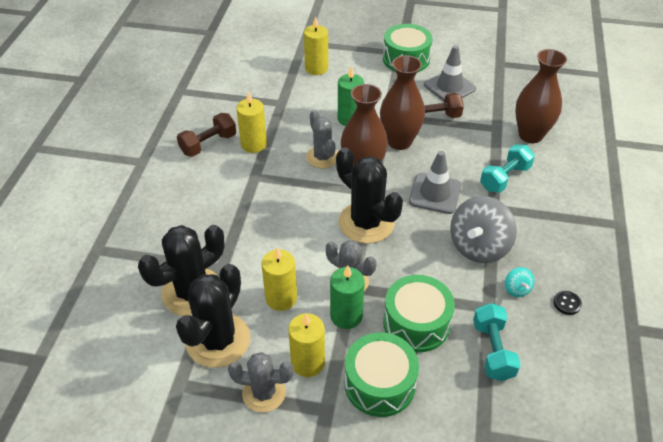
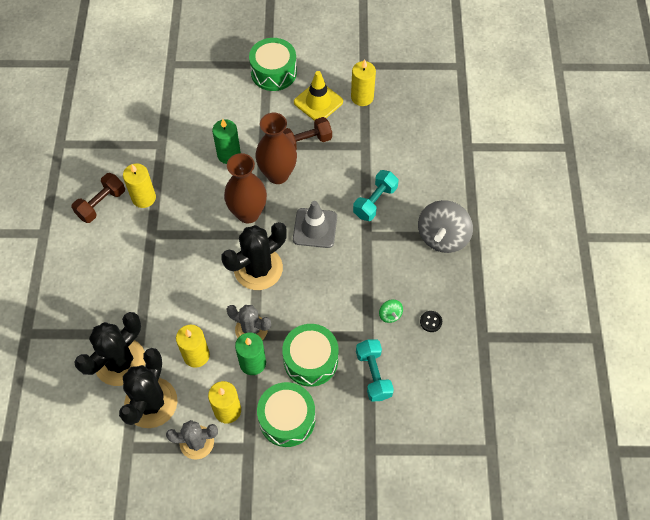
camera: 10 degrees left, 15 degrees up
(316, 68) = (188, 96): yellow candle -> yellow candle (362, 97)
(322, 157) = (209, 203): grey cactus -> none
(366, 223) = (258, 268): black cactus -> black cactus turned 75 degrees counterclockwise
(449, 87) = (318, 102): grey traffic cone -> yellow traffic cone
(479, 247) = (356, 278): grey spinning top -> grey spinning top (442, 237)
(516, 289) = (390, 315): turquoise spinning top -> green spinning top
(530, 135) = (396, 149): brown vase -> none

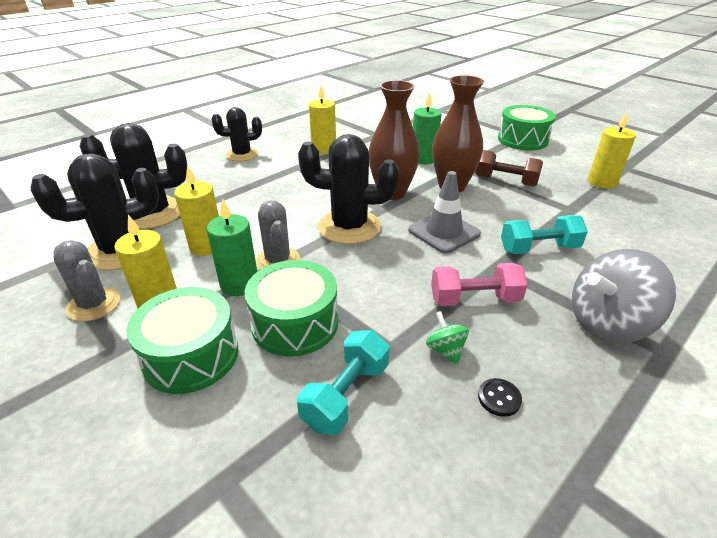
camera: 45 degrees right, 25 degrees down
(90, 254) = (242, 155): none -> black cactus
(101, 204) = (291, 139): brown dumbbell -> none
(318, 102) = (548, 167): yellow traffic cone -> none
(375, 270) = (474, 299): none -> pink dumbbell
(390, 315) = (445, 350): green spinning top -> green spinning top turned 135 degrees clockwise

